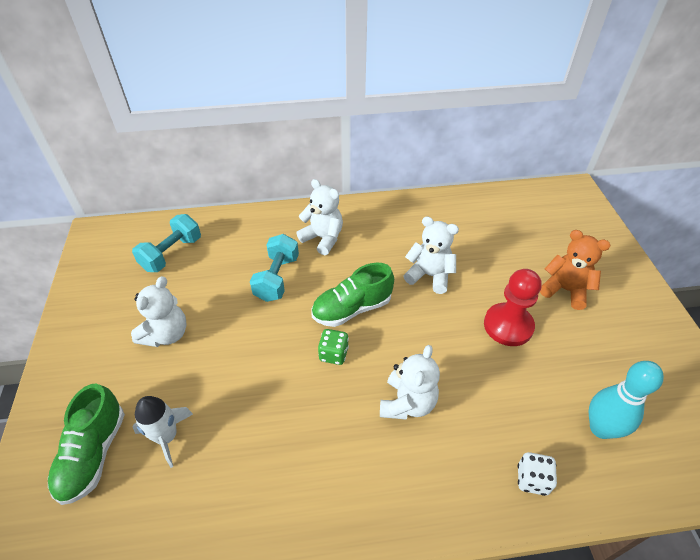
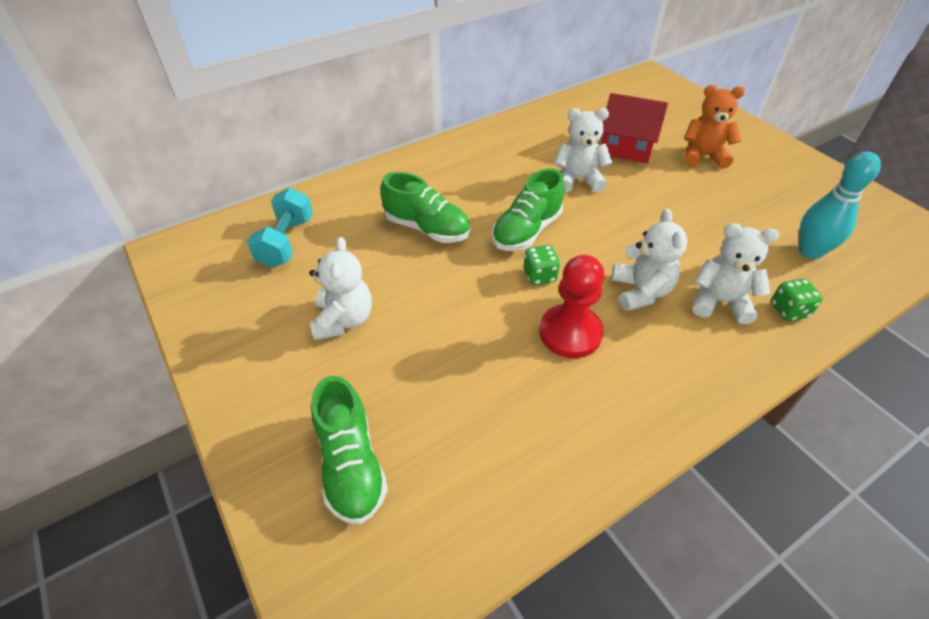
camera: 25 degrees left, 0 degrees up
(166, 437) = (423, 414): white rocket -> none
(277, 278) = (427, 228): turquoise dumbbell -> green shoe
(323, 238) = (447, 179): white teddy bear -> white teddy bear (720, 302)
(497, 257) = (626, 147): none -> red house
(508, 326) = (678, 199): red pawn -> red pawn (570, 333)
(532, 479) = (789, 310): white dice -> green dice

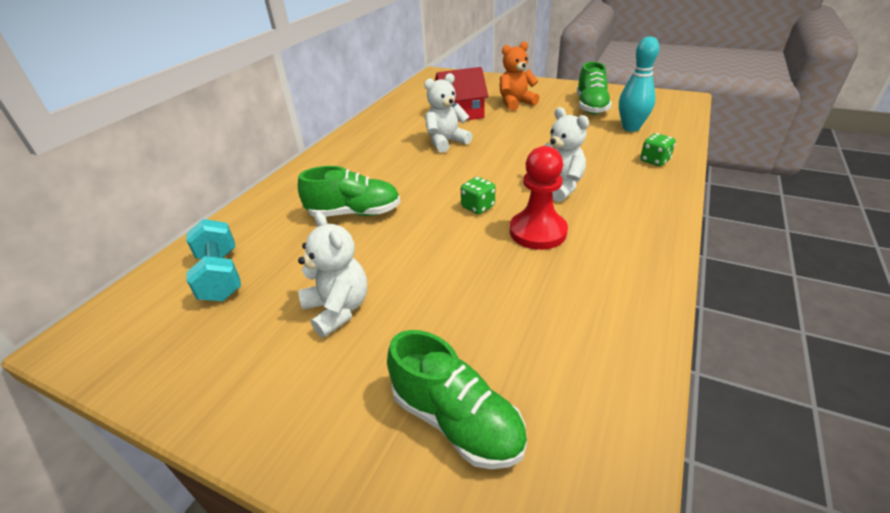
camera: 30 degrees left, 10 degrees down
(526, 231) = (439, 184): green shoe -> green shoe (591, 106)
(720, 302) = (612, 173): white teddy bear -> none

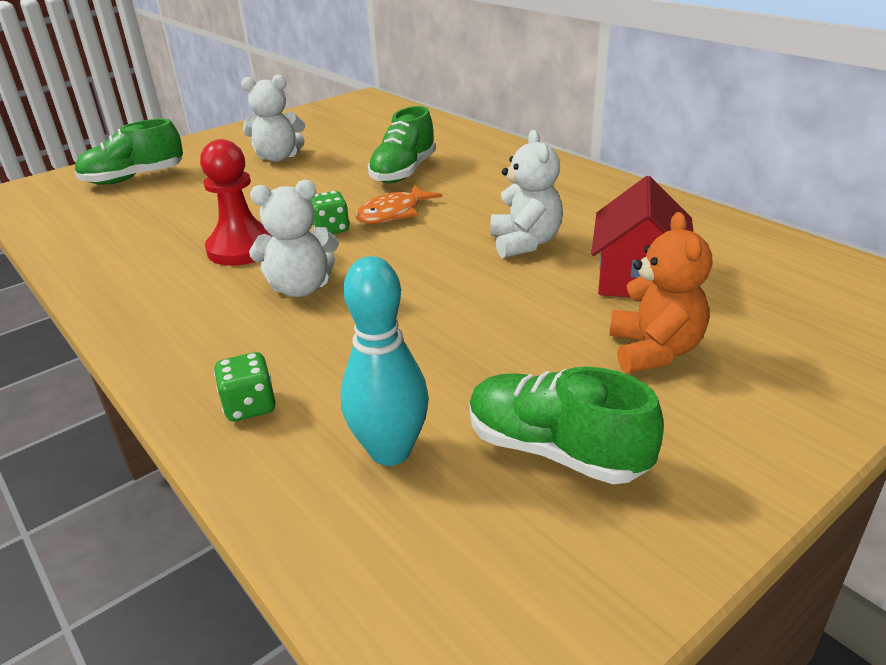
camera: 115 degrees right, 5 degrees down
(220, 276) = (375, 126): turquoise dumbbell -> none
(435, 192) = (393, 213): none -> orange fish

